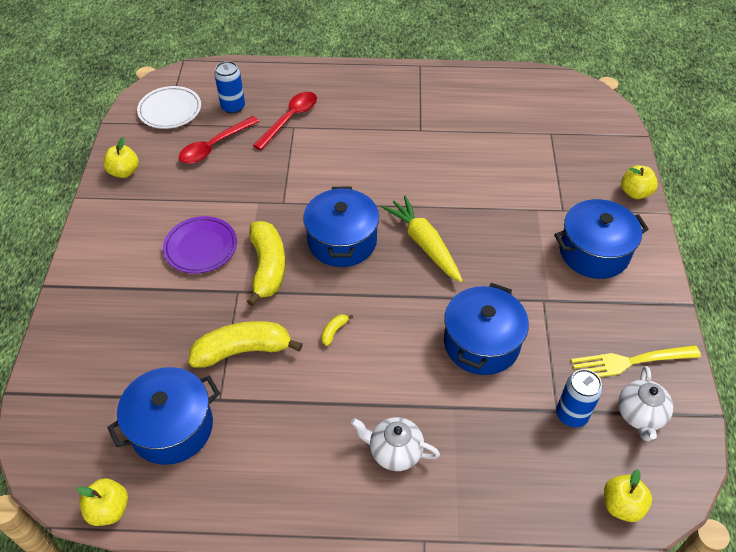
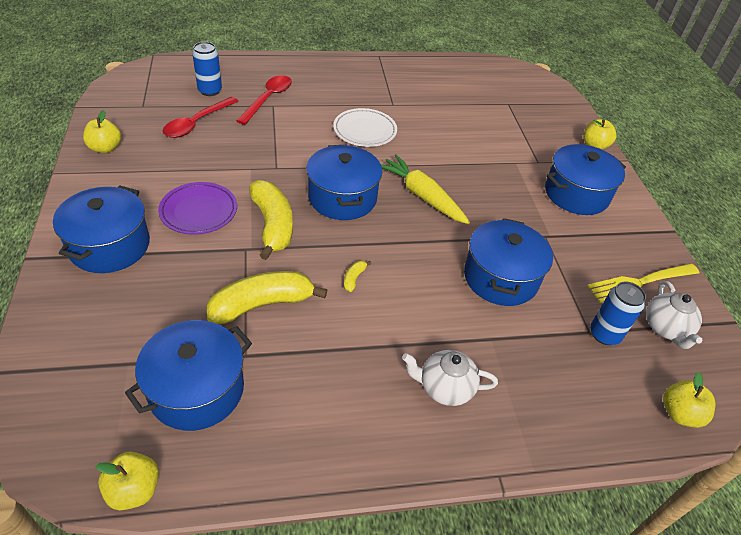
camera: 15 degrees left, 5 degrees down
(116, 278) = (110, 246): none -> blue pot
(170, 110) = (146, 95): white plate -> white plate (365, 131)

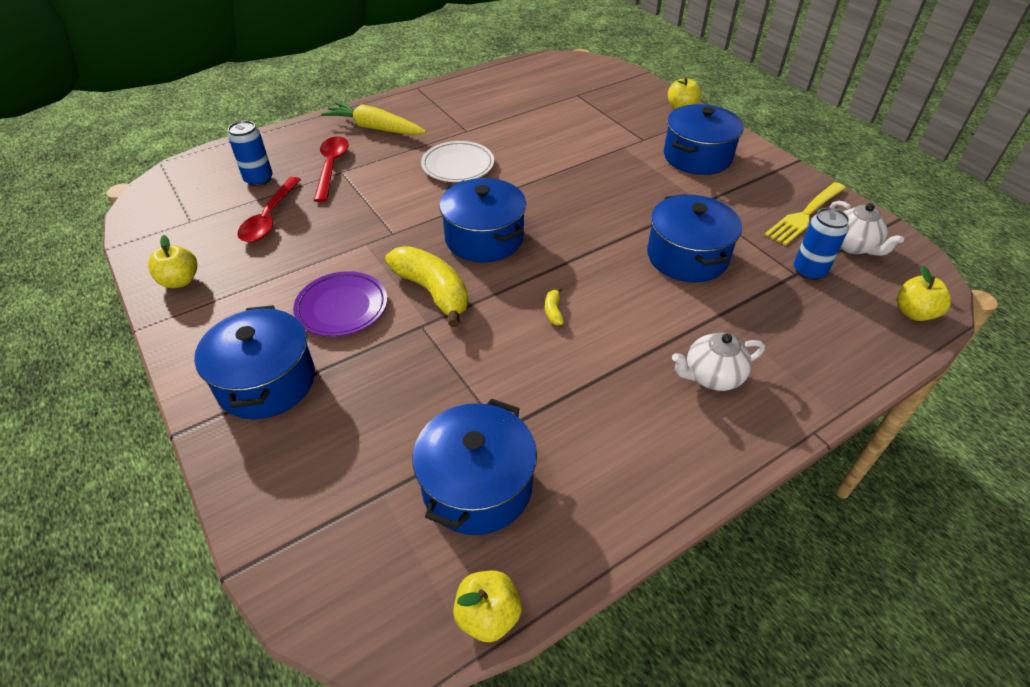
camera: 20 degrees left, 0 degrees up
(262, 304) = (481, 373): yellow banana -> none
(422, 196) = (560, 208): yellow carrot -> yellow carrot (375, 128)

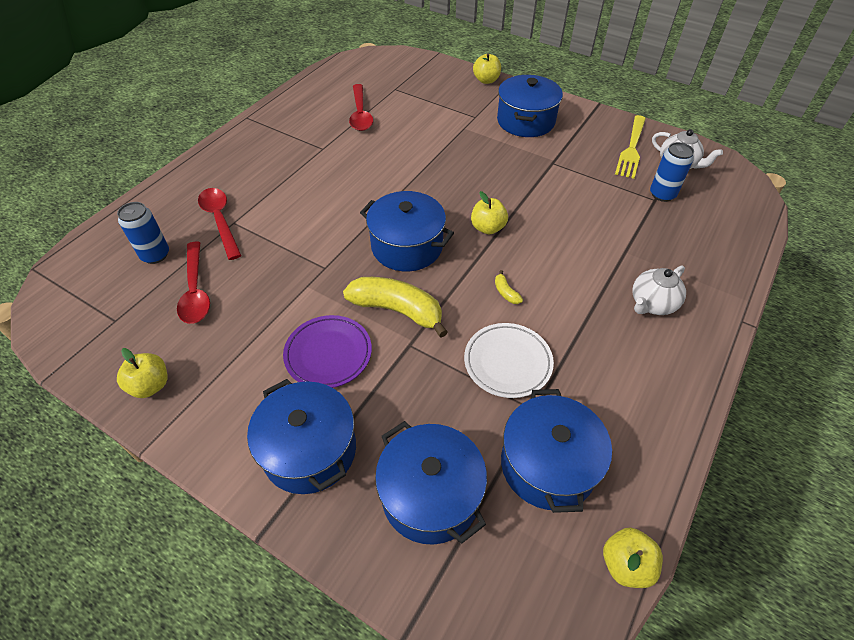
camera: 25 degrees left, 5 degrees up
(375, 128) = (235, 169): yellow carrot -> none
(458, 165) = (338, 185): white plate -> white plate (507, 362)
(525, 109) = (360, 114): none -> red spoon
(687, 256) = (573, 210): blue pot -> blue pot (431, 495)
(914, 313) = (746, 205): yellow apple -> yellow apple (487, 228)

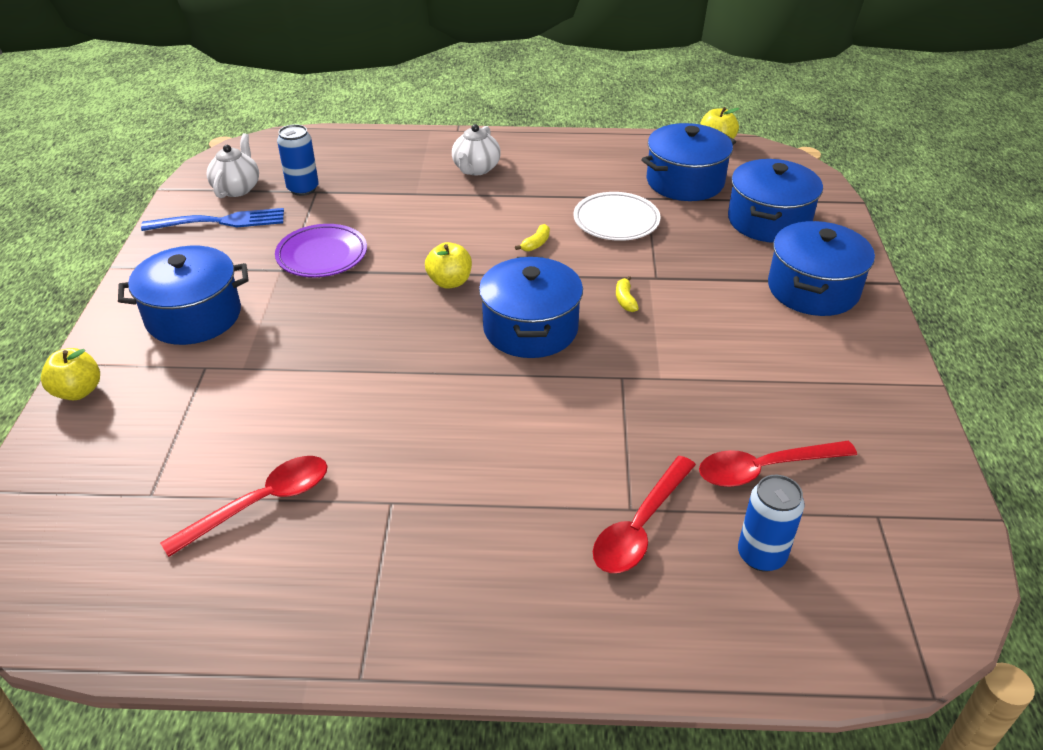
camera: 120 degrees left, 10 degrees down
(150, 385) = (893, 423): yellow apple -> none
(195, 291) = (764, 469): red spoon -> red spoon turned 150 degrees counterclockwise
(328, 354) = (721, 321): purple plate -> purple plate (322, 255)
(397, 310) = (625, 300): yellow banana -> yellow banana, size x0.40
(631, 148) = (219, 222): yellow fork -> blue fork
(652, 304) = (476, 169): white teapot -> white teapot turned 90 degrees clockwise

